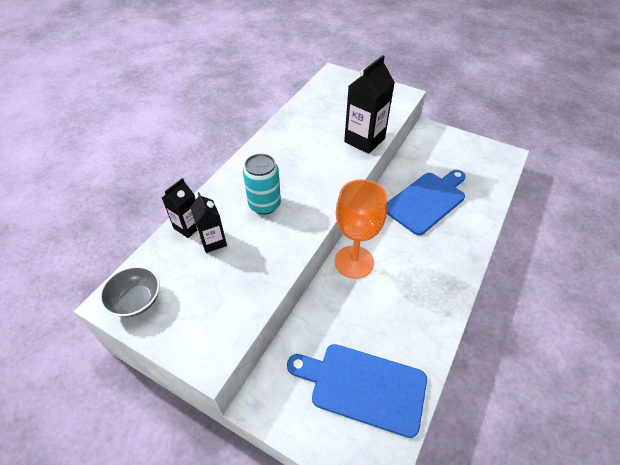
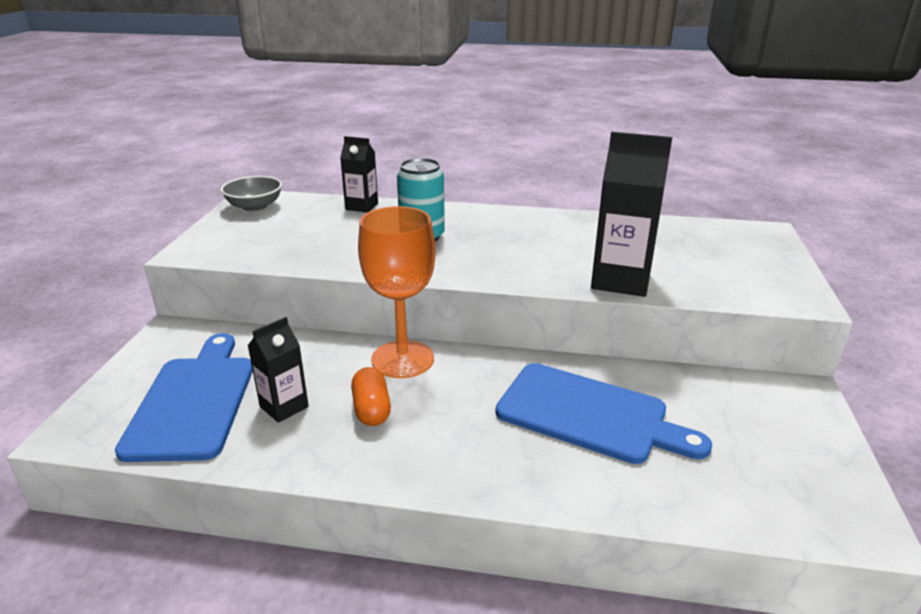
camera: 70 degrees right, 20 degrees down
(213, 241) = (346, 222): black carton -> black carton (284, 407)
(399, 287) = (371, 409): none -> orange capsule

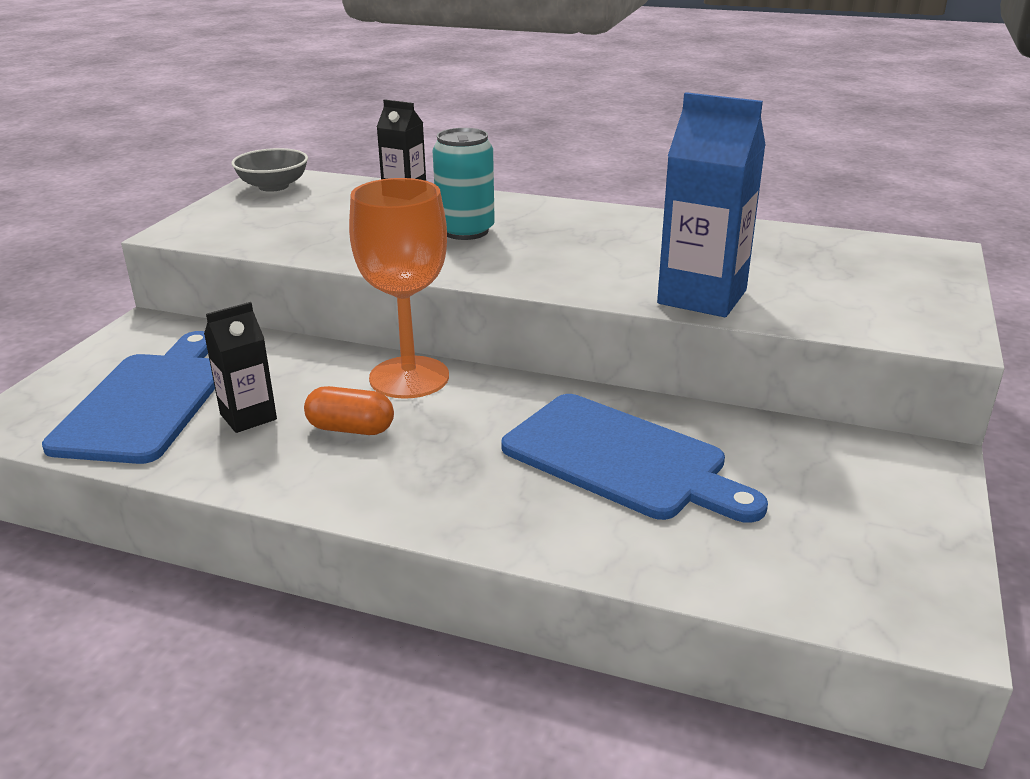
camera: 10 degrees right, 0 degrees up
(371, 409) = (351, 429): orange capsule -> orange capsule turned 75 degrees counterclockwise
(621, 280) = (702, 297): black carton -> blue carton

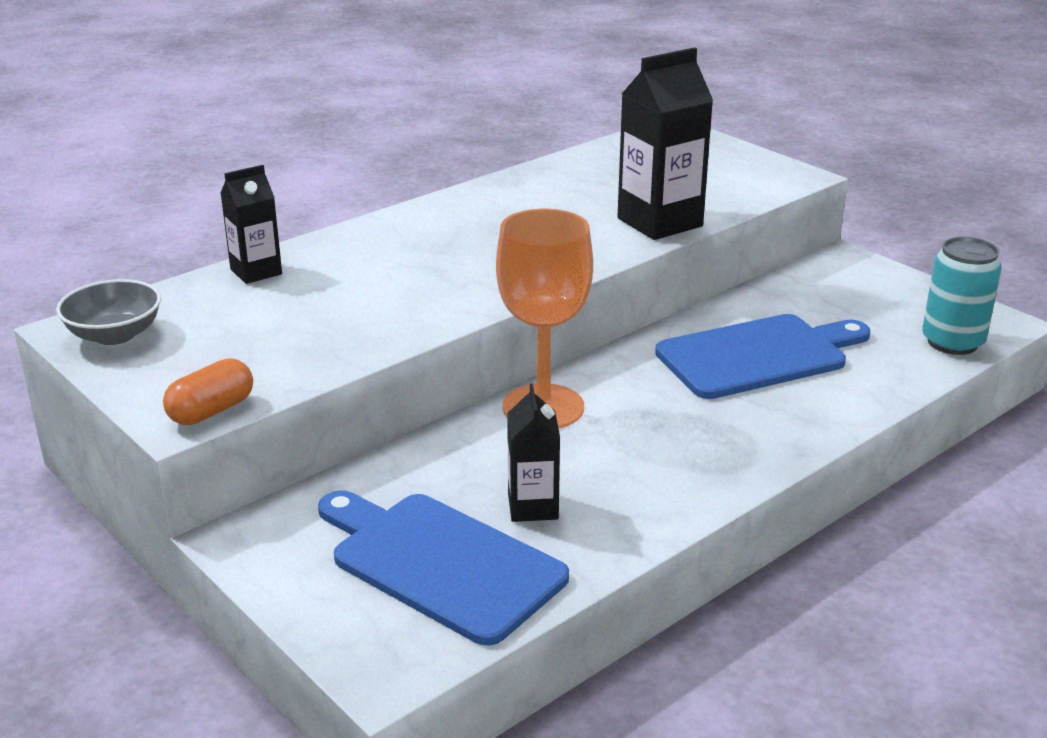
camera: 60 degrees left, 0 degrees up
(351, 429) = (607, 457): orange capsule -> orange capsule (211, 411)
(465, 231) = (406, 269): turquoise can -> turquoise can (952, 342)
(702, 297) = (660, 222): blue carton -> black carton

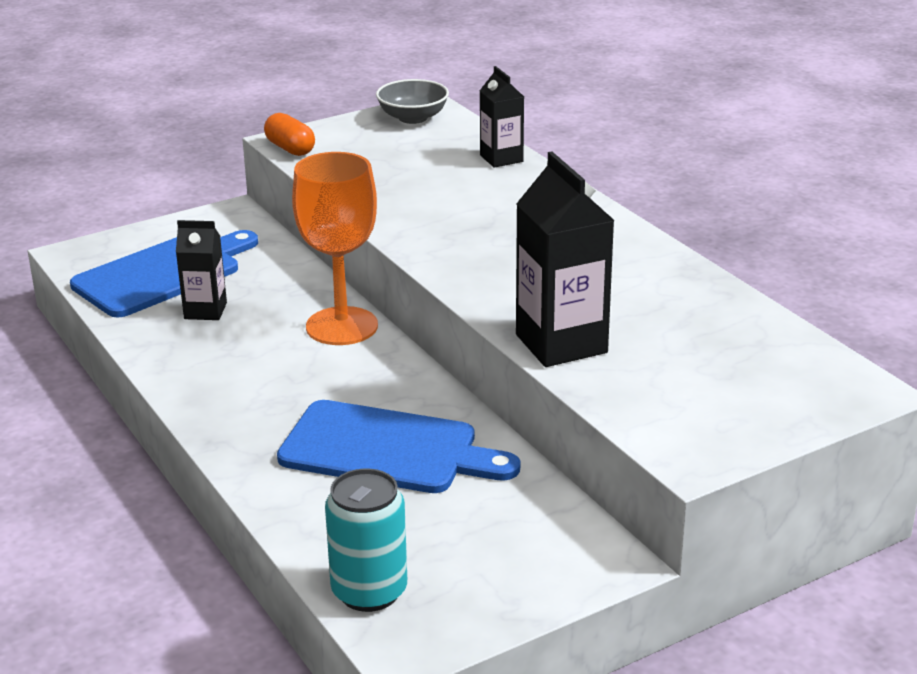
camera: 100 degrees right, 0 degrees up
(758, 356) = (387, 450): blue cutting board -> blue cutting board turned 60 degrees counterclockwise

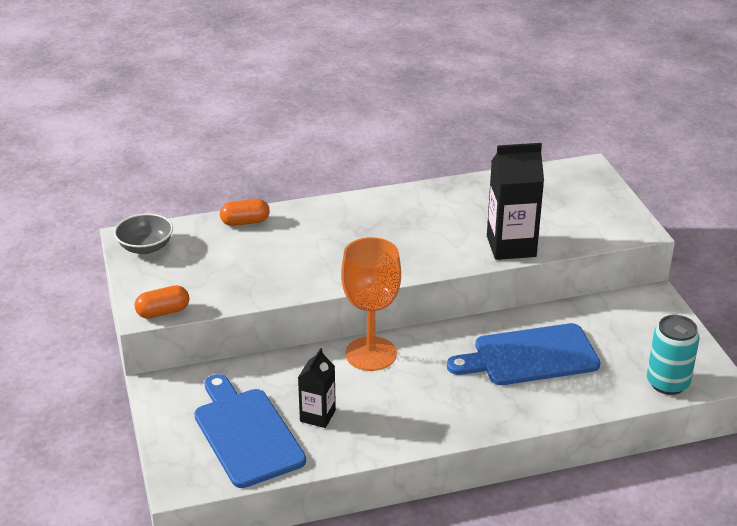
camera: 75 degrees left, 5 degrees up
(387, 450) = (530, 356): blue cutting board -> blue cutting board turned 135 degrees counterclockwise
(501, 158) = (245, 222): black carton -> orange capsule

